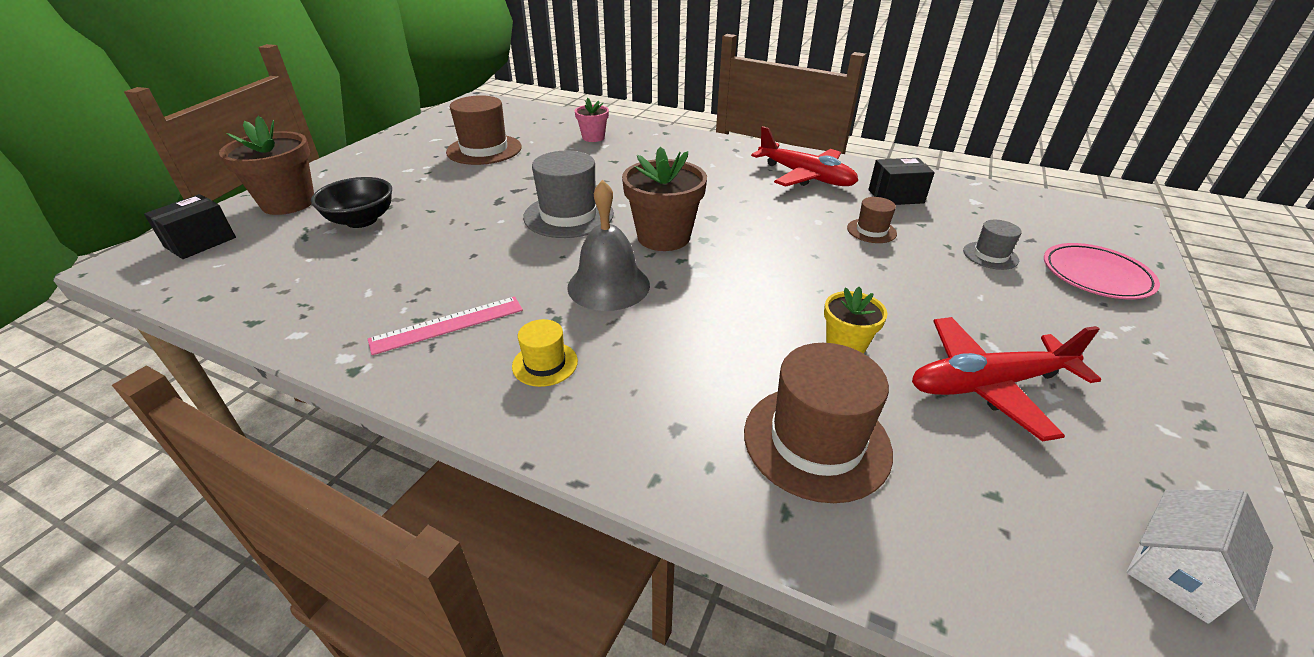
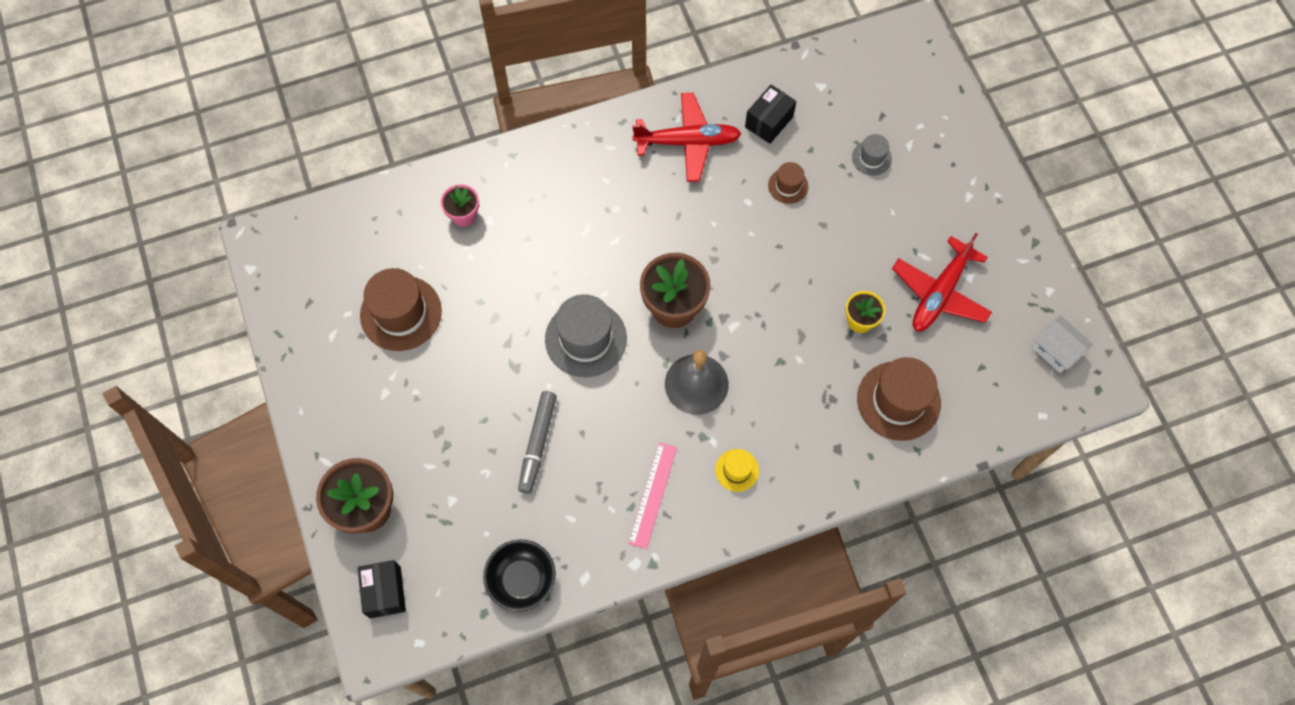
camera: 45 degrees left, 30 degrees up
(361, 220) = (455, 473): black bowl -> black bowl (522, 580)
(435, 241) = (538, 444): none -> grey marker
(1096, 276) = (936, 134): pink plate -> none
(1176, 571) = (1056, 351): white house -> white house turned 45 degrees counterclockwise

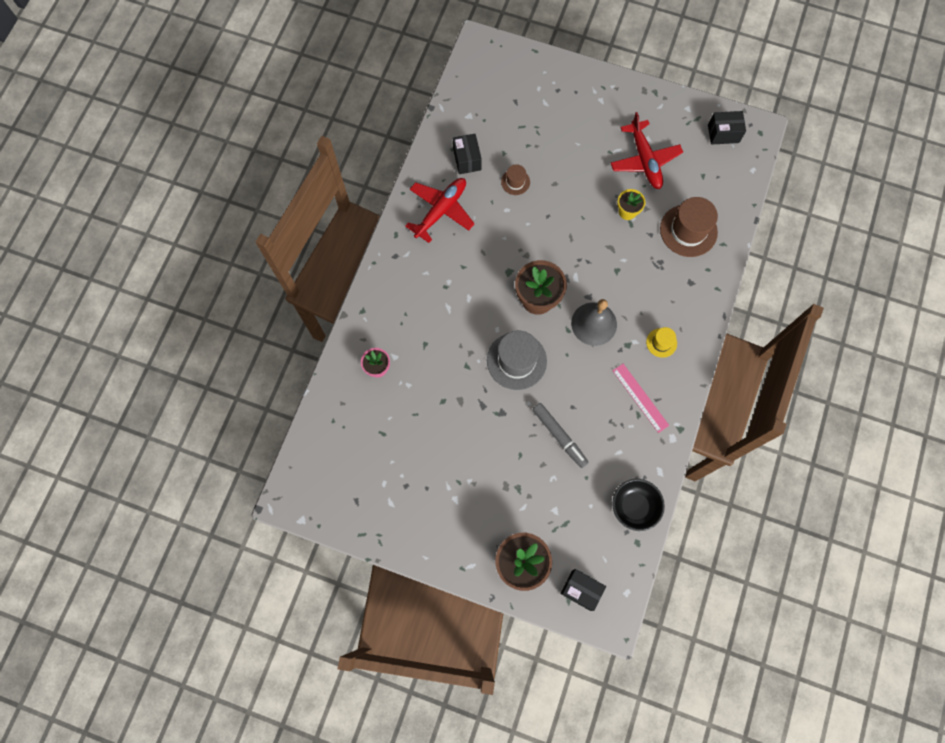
camera: 50 degrees left, 5 degrees up
(401, 313) = (411, 452): brown hat -> none
(871, 158) = (536, 127): grey hat -> none
(1056, 351) = (723, 133): white house -> black box

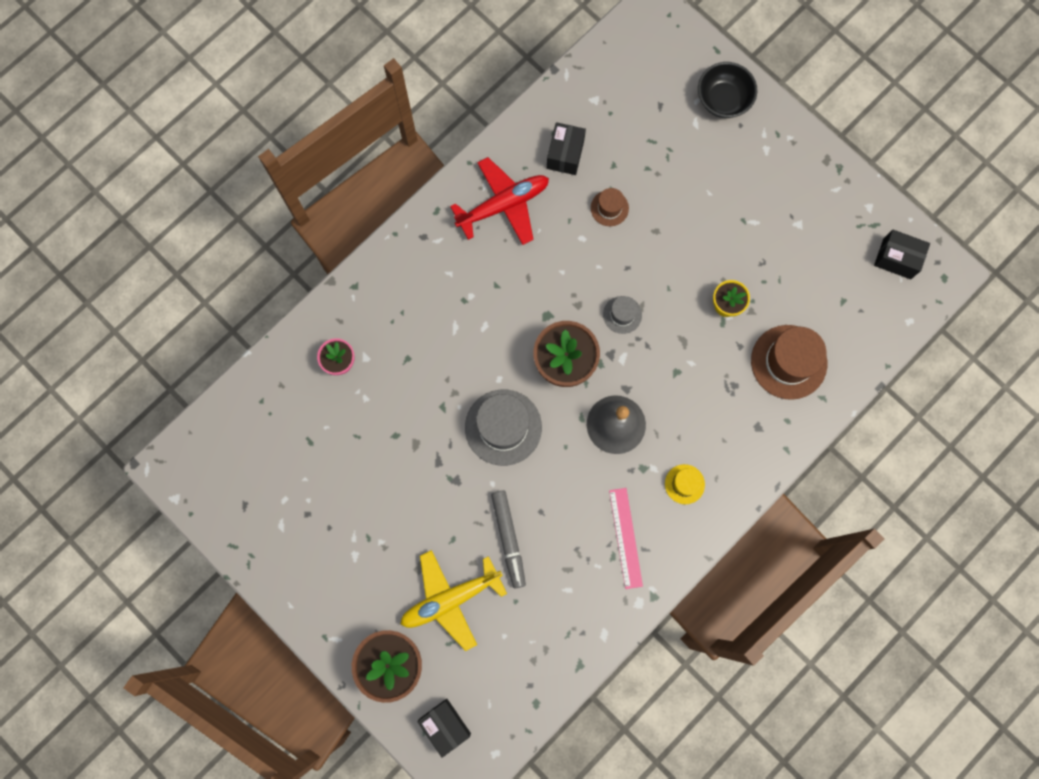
camera: 25 degrees right, 5 degrees up
(539, 497) = (450, 599): none -> yellow plane
(560, 248) = (622, 314): none -> grey hat
(634, 507) = (553, 661): black bowl -> black bowl (723, 100)
(644, 160) = (780, 250): red plane -> none

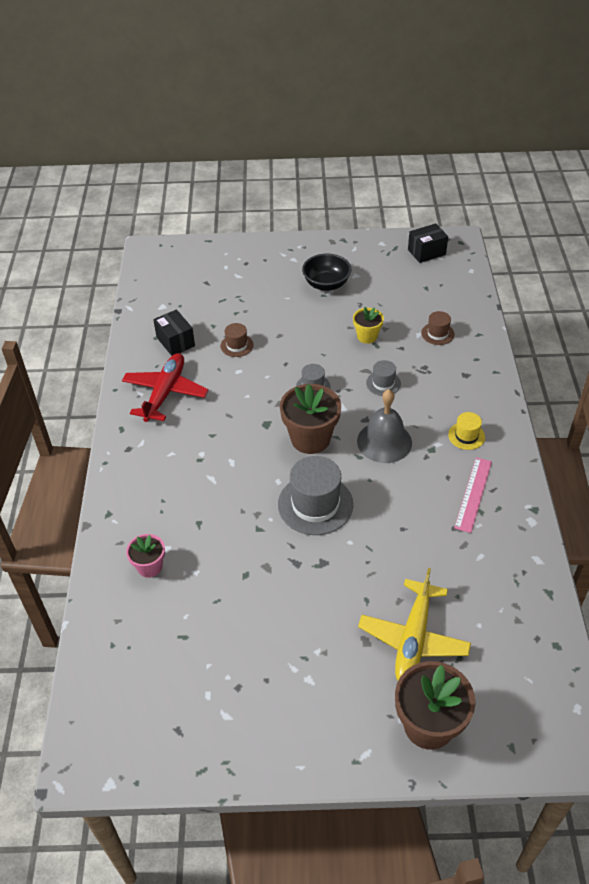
camera: 45 degrees left, 30 degrees down
(445, 725) = (520, 727): black box -> none
(509, 539) = (403, 563): grey marker -> none
(625, 538) = (473, 494): pink ruler -> pink ruler turned 75 degrees clockwise
(681, 368) = (383, 383): none -> grey hat
(723, 100) = (240, 256): black bowl -> black bowl (326, 284)
(788, 362) = (437, 333): brown hat -> brown hat, size x0.52

